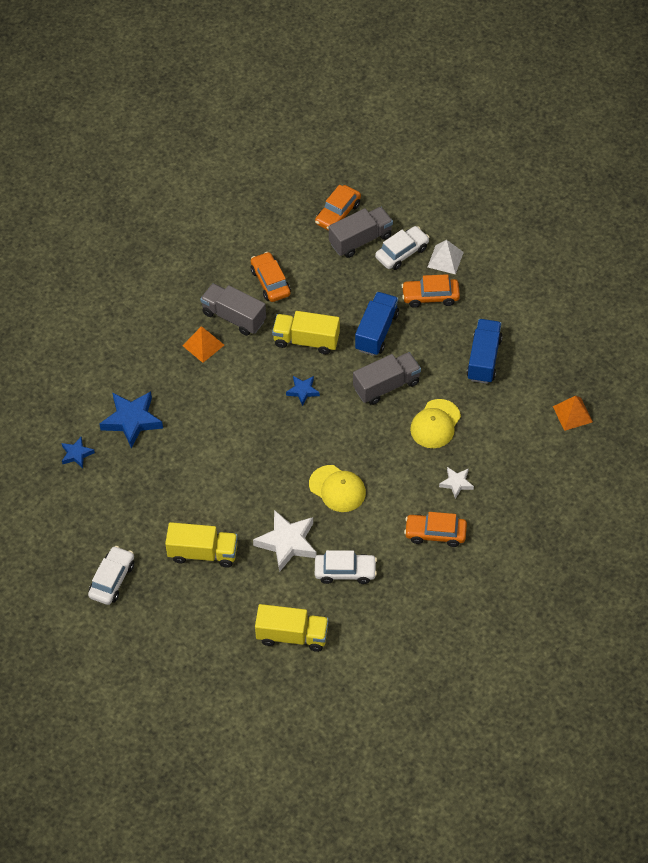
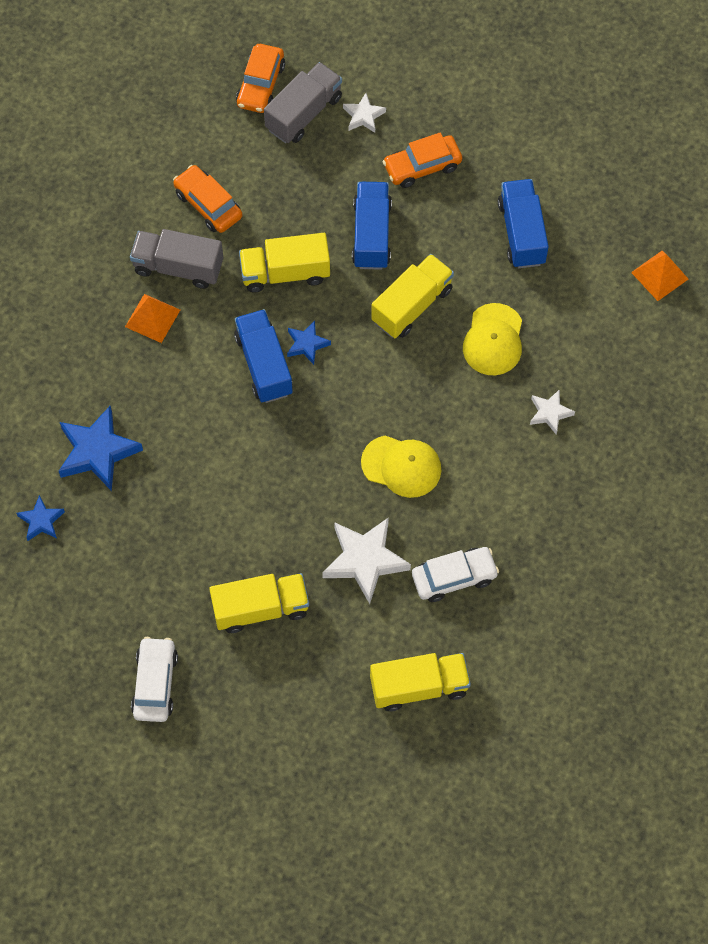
camera: 20 degrees left, 10 degrees up
(268, 396) = (264, 365): none -> blue truck
(386, 386) = (412, 305): grey truck -> yellow truck
(402, 252) = (363, 116): white car -> white star
(435, 533) = (548, 490): orange car -> none
(445, 259) = (422, 110): white pyramid -> none

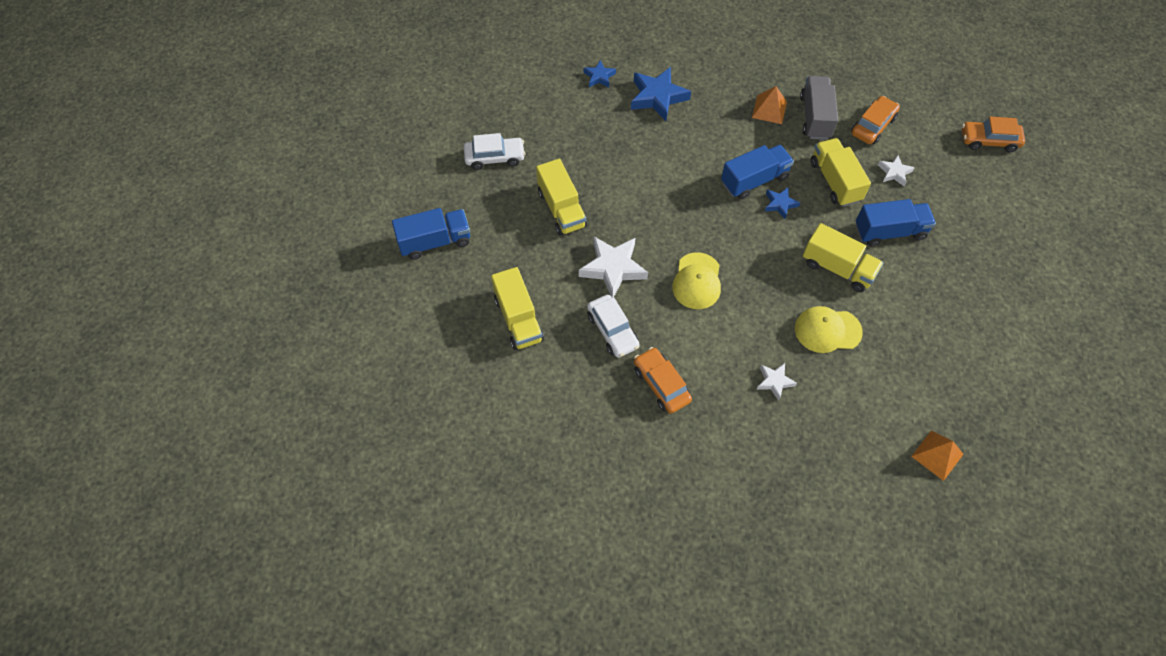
camera: 80 degrees right, 5 degrees down
(304, 113) = (977, 171): grey truck -> none
(363, 116) = (993, 210): white star -> white star (894, 172)
(422, 166) = (965, 257): orange car -> orange car (661, 384)
(521, 233) = (934, 338): blue truck -> blue truck (435, 242)

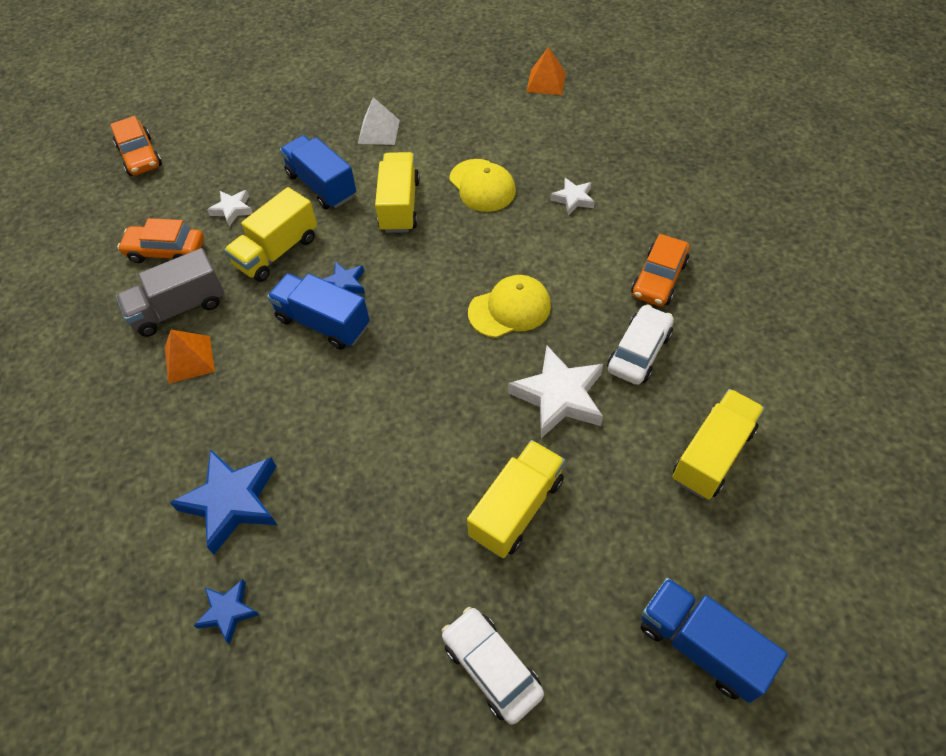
camera: 120 degrees left, 5 degrees down
(935, 295) = (378, 131): none -> white pyramid

